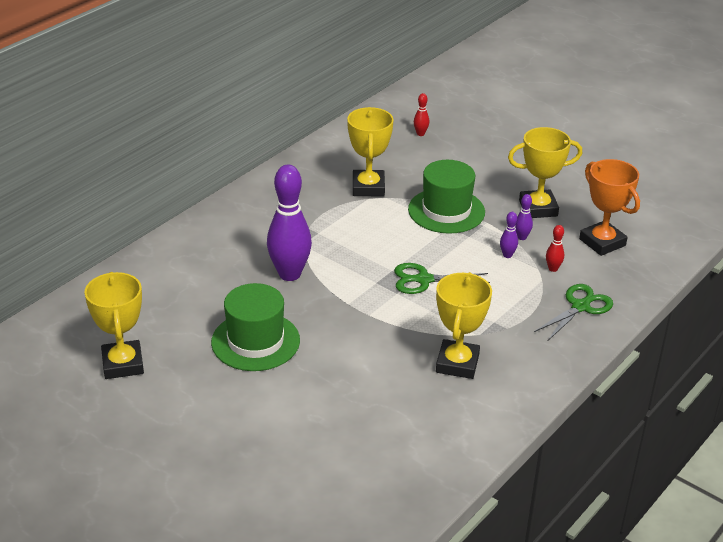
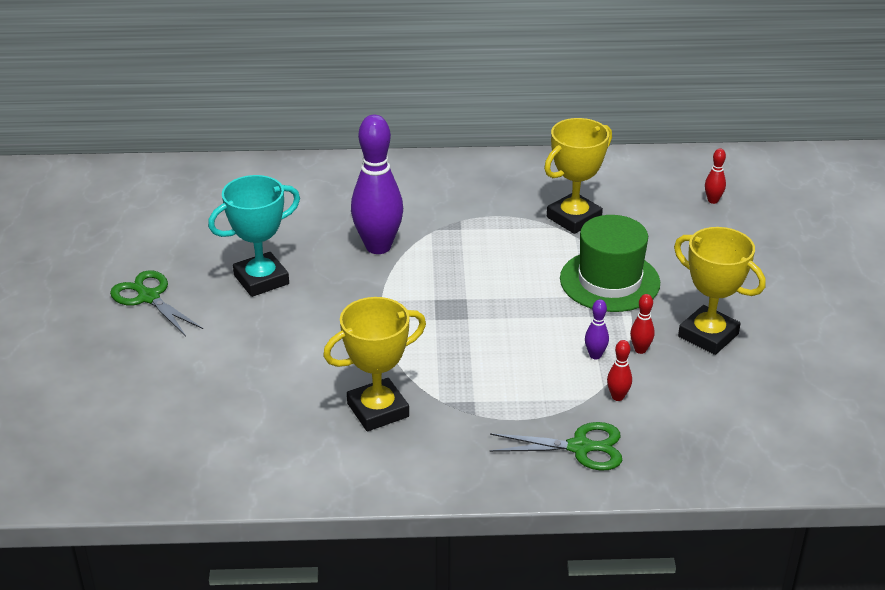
camera: 50 degrees right, 0 degrees up
(122, 364) = (150, 232): yellow trophy -> none
(255, 341) = (261, 279): green hat -> turquoise trophy
(423, 280) = (478, 324): green scissors -> green scissors (148, 297)
(522, 237) = (640, 350): purple bowling pin -> red bowling pin
(602, 242) = (717, 408): orange trophy -> none

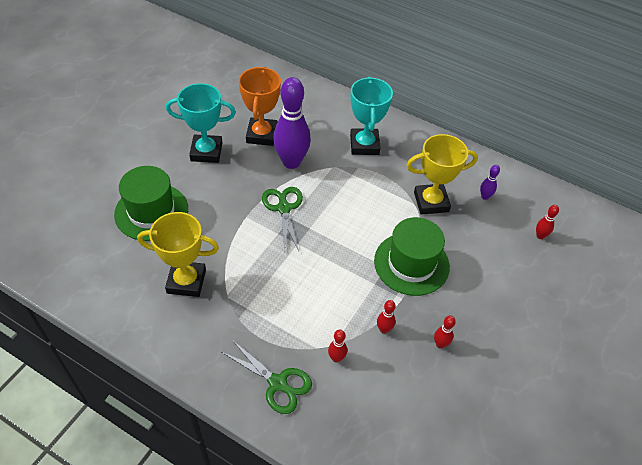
camera: 30 degrees right, 15 degrees up
(148, 297) = (138, 133): green scissors -> green scissors (283, 208)
(258, 366) = (151, 212): none -> green hat
(312, 235) = (262, 135): none -> orange trophy
(445, 196) = (364, 145): none -> turquoise trophy
(595, 355) = (350, 317): purple bowling pin -> purple bowling pin (485, 196)
(708, 335) = (440, 344): yellow trophy -> red bowling pin

